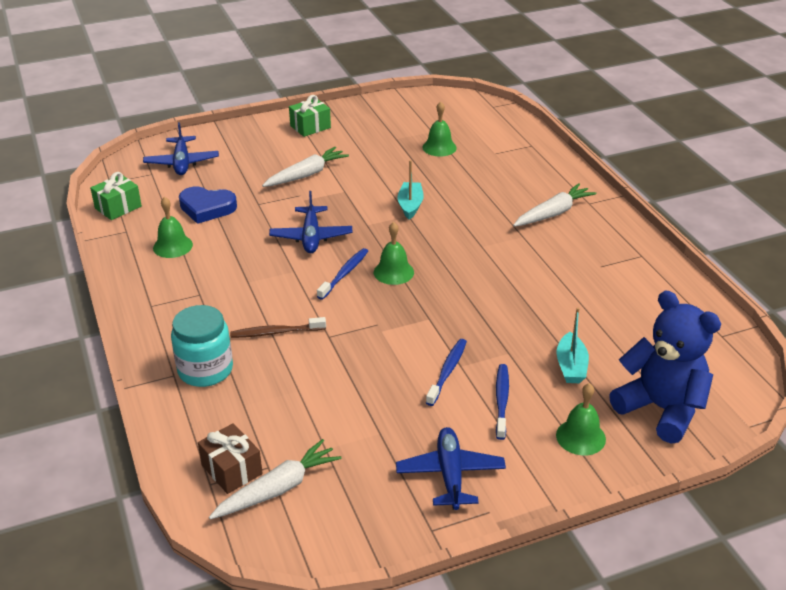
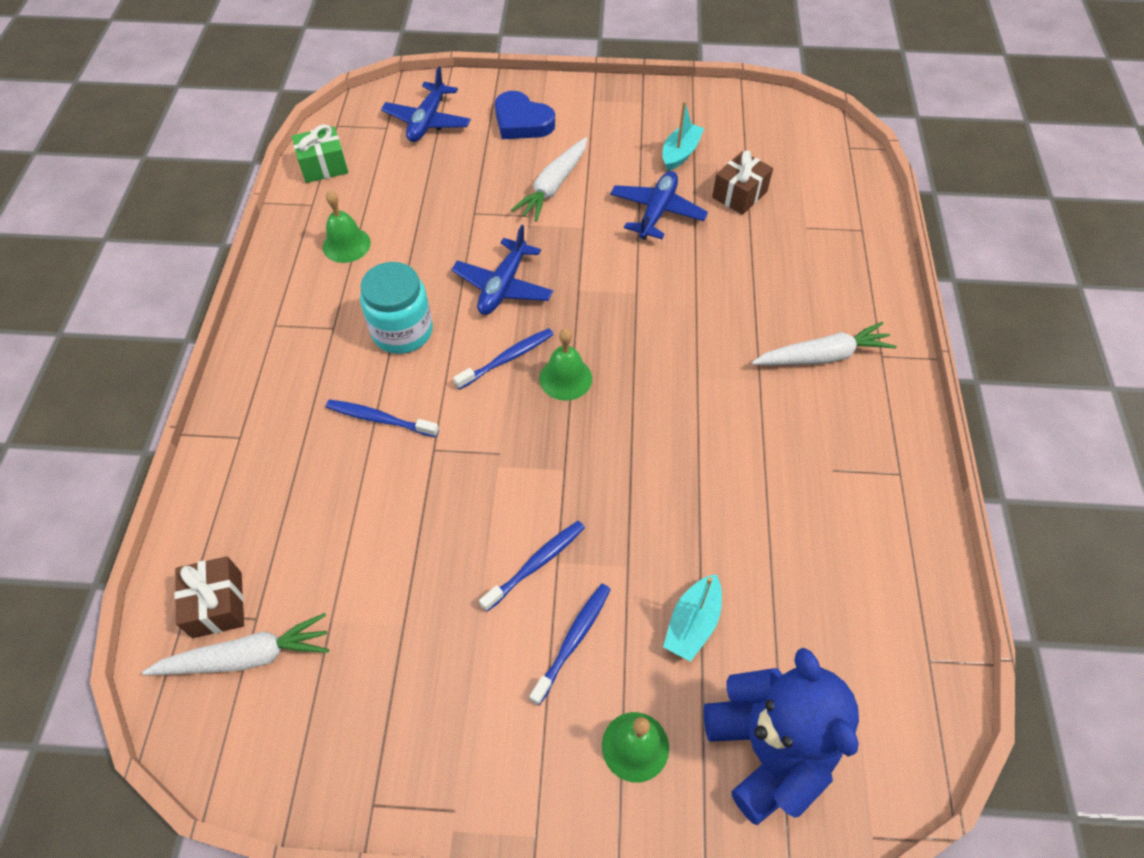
camera: 25 degrees right, 20 degrees up
(205, 370) = (275, 444): turquoise jar -> turquoise jar (402, 331)
(207, 208) = (415, 200): blue heart -> blue heart (522, 122)
(276, 332) = (380, 419): brown toothbrush -> blue toothbrush
(306, 175) = (553, 186): white carrot -> white carrot turned 135 degrees clockwise
(310, 127) = (602, 111): green gift -> none
(410, 205) = (648, 278): turquoise boat -> turquoise boat (680, 153)
(439, 147) = (739, 194): green bell -> brown gift
(450, 474) = (444, 729): blue plane -> blue plane (657, 212)

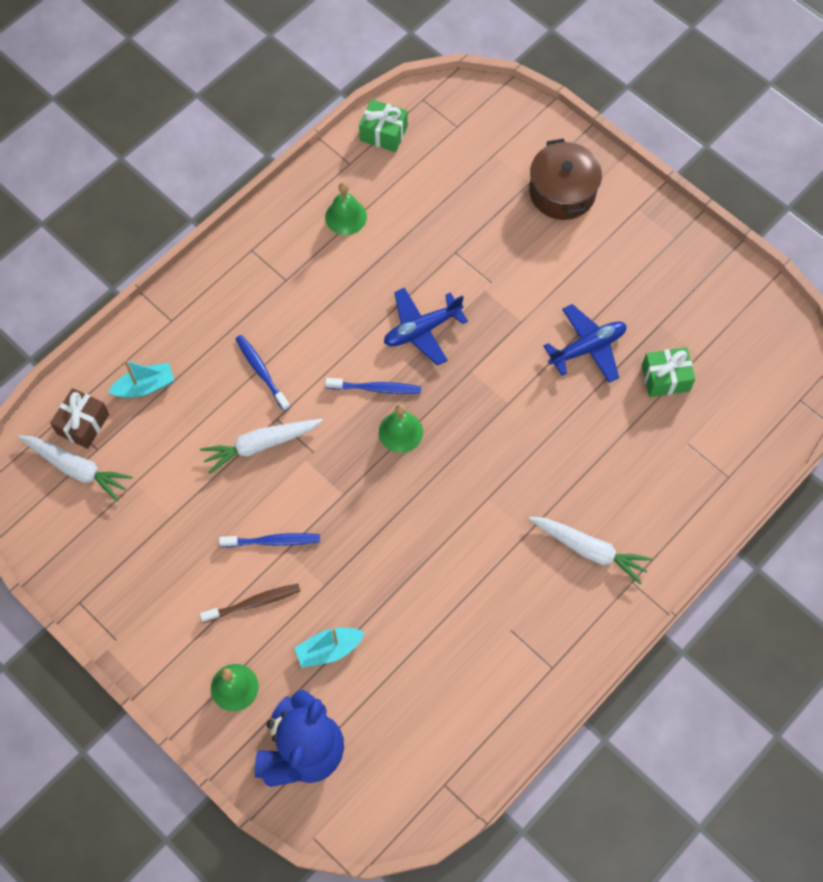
camera: 40 degrees right, 10 degrees up
(402, 331) = (327, 316): turquoise jar -> none
(427, 121) = (491, 142): blue plane -> none
(522, 122) = (562, 192): blue heart -> brown pot
(553, 186) = (532, 269): white carrot -> white carrot (261, 445)
(573, 640) = (253, 603): blue toothbrush -> brown toothbrush
(680, 153) = (657, 308): turquoise boat -> turquoise boat (145, 386)
(739, 194) = (665, 378): brown gift -> green gift

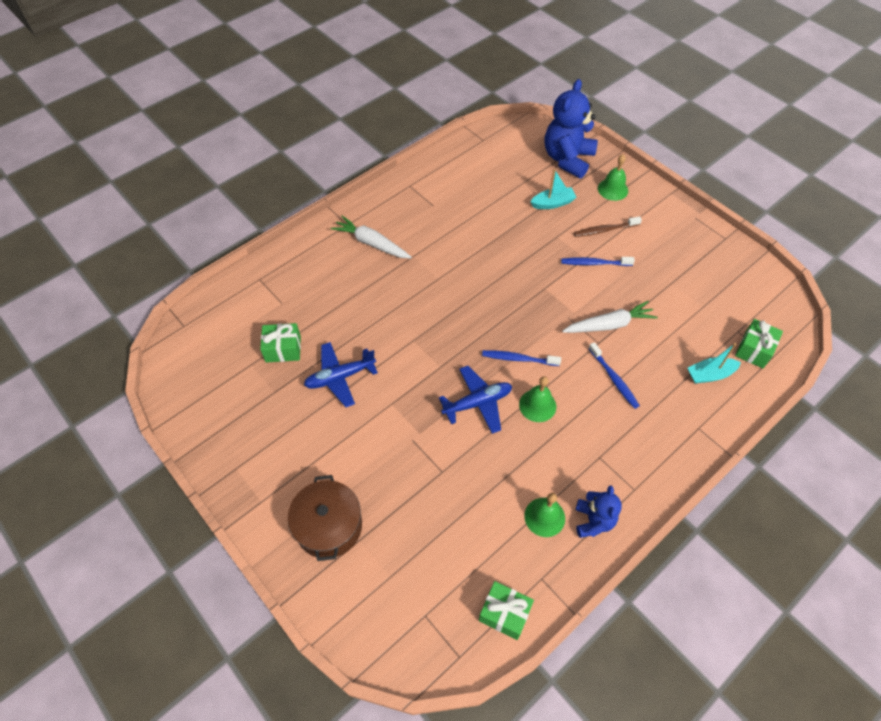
camera: 175 degrees left, 10 degrees down
(76, 468) = (750, 319): white carrot -> none
(83, 424) = (754, 350): brown gift -> green gift
(296, 217) = (593, 521): none -> blue teddy bear
(400, 432) = (500, 326): green bell -> green bell (537, 405)

